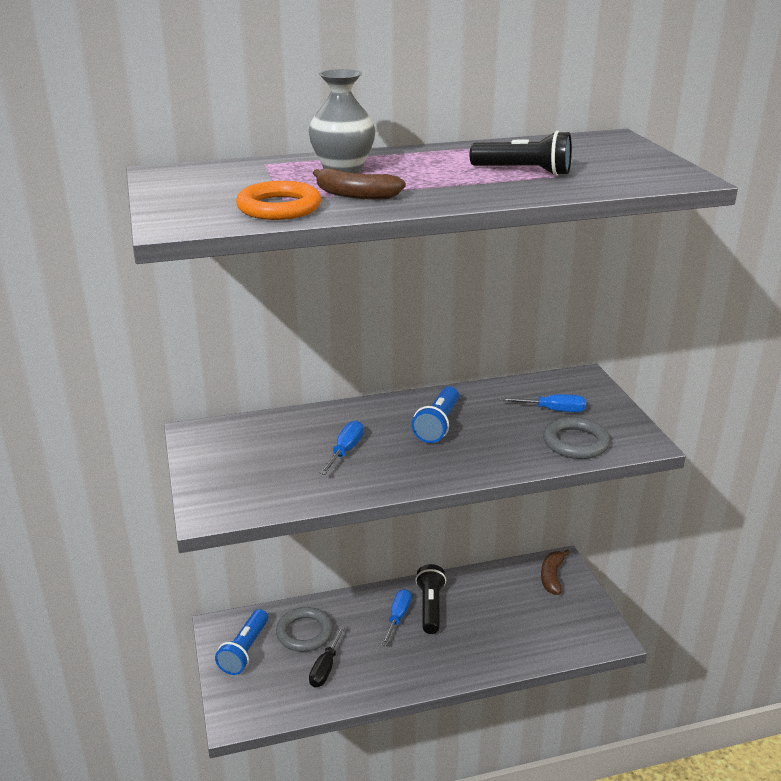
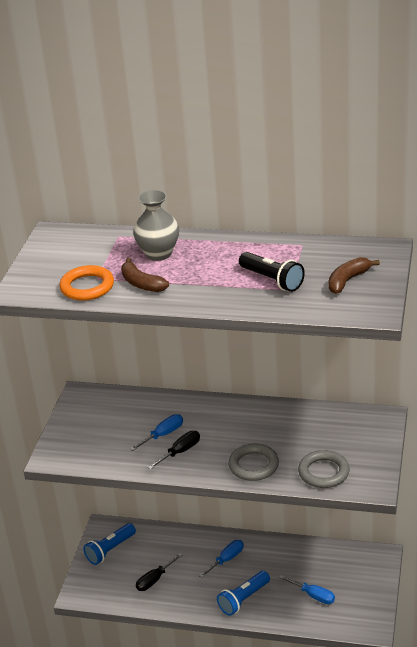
camera: 30 degrees right, 5 degrees up
(304, 633) = (156, 550): grey ring -> grey ring (253, 465)
(384, 463) = (180, 452): none -> black screwdriver
(430, 607) = (254, 559): black flashlight -> none
(438, 425) = (239, 431): blue flashlight -> blue flashlight (243, 599)
(552, 577) = (363, 565): brown banana -> brown banana (347, 280)
(553, 410) = (332, 440): blue screwdriver -> blue screwdriver (313, 595)

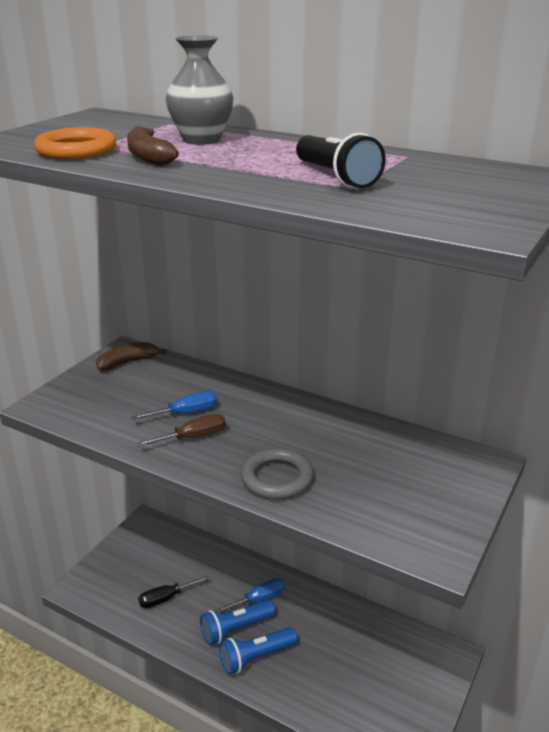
camera: 15 degrees right, 5 degrees down
(110, 550) = (138, 549): blue flashlight -> blue flashlight (236, 629)
(180, 452) = (193, 437): black screwdriver -> brown screwdriver
(313, 595) = (344, 681): blue screwdriver -> none
(323, 472) = (370, 513): grey ring -> none
(347, 280) = (457, 193): brown banana -> brown banana (128, 362)

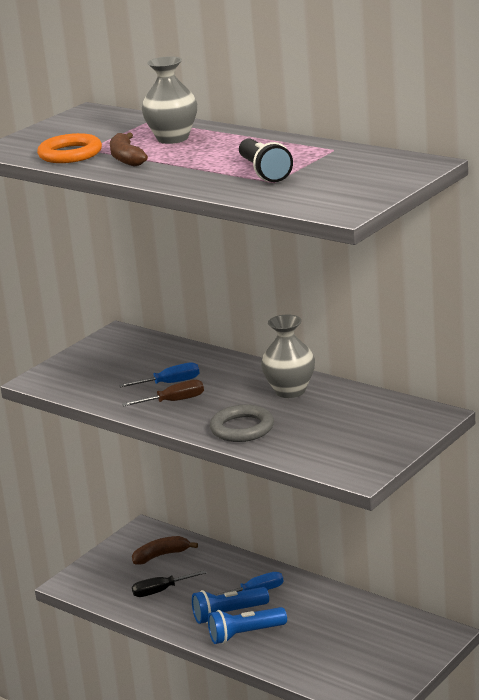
camera: 10 degrees right, 5 degrees down
(128, 362) = (119, 343): brown banana -> brown banana (161, 555)
(317, 426) = (290, 391): none -> grey vase

